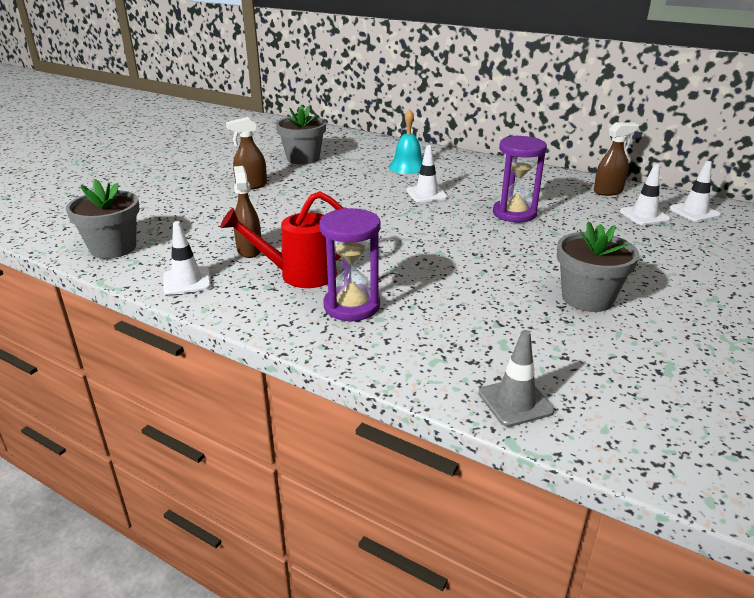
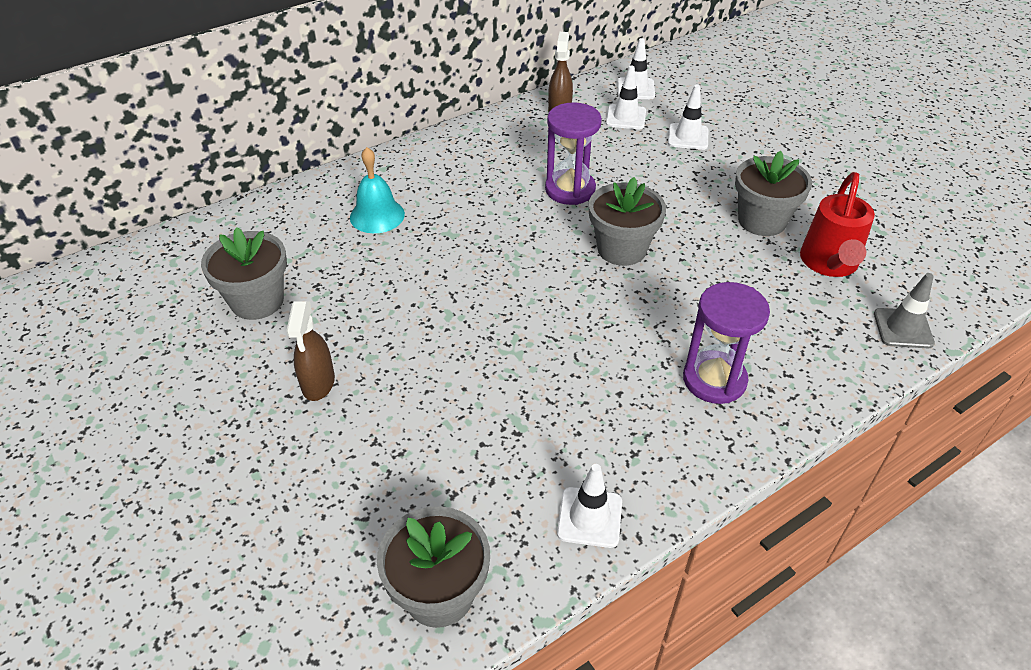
camera: 65 degrees left, 15 degrees up
(249, 250) = (534, 434): brown spray bottle -> none
(299, 275) = (625, 403): red watering can -> red watering can (829, 264)
(426, 194) = (474, 231): white traffic cone -> white traffic cone (688, 137)
(467, 244) = (621, 249): none -> grey flower pot

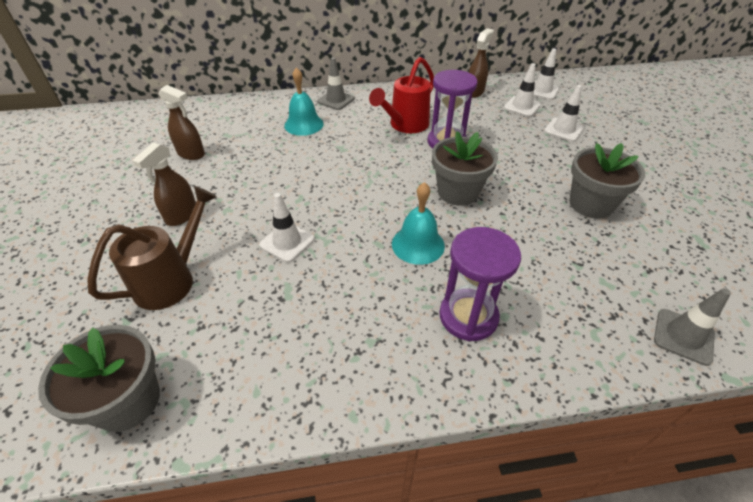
camera: 25 degrees right, 0 degrees up
(257, 301) = (191, 154): grey flower pot -> brown spray bottle
(375, 460) = (172, 280): none -> brown watering can
(393, 169) = (336, 100): none -> grey traffic cone
(589, 517) = (284, 390): white traffic cone -> white traffic cone (287, 242)
(618, 323) = (418, 244): none -> turquoise bell
(829, 264) = (635, 256): red watering can -> red watering can (405, 125)

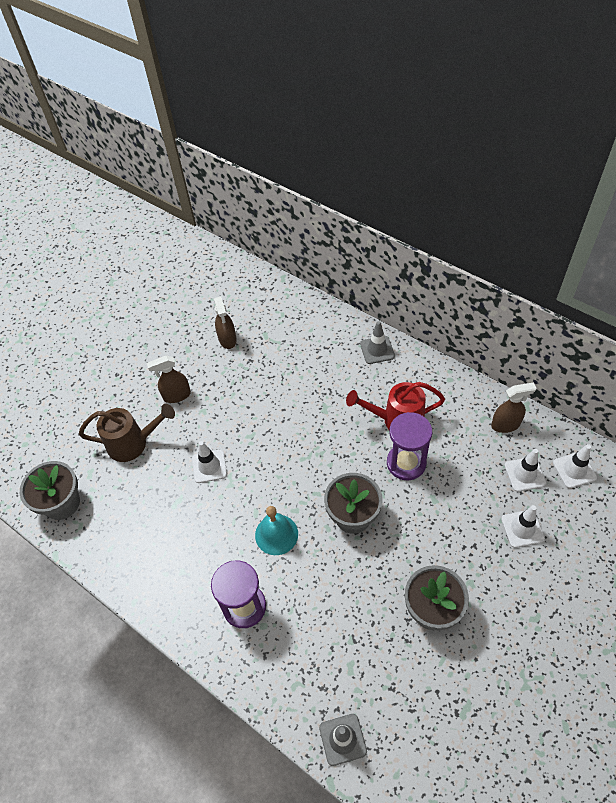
camera: 50 degrees right, 10 degrees up
(304, 124) = (325, 362): turquoise bell -> none

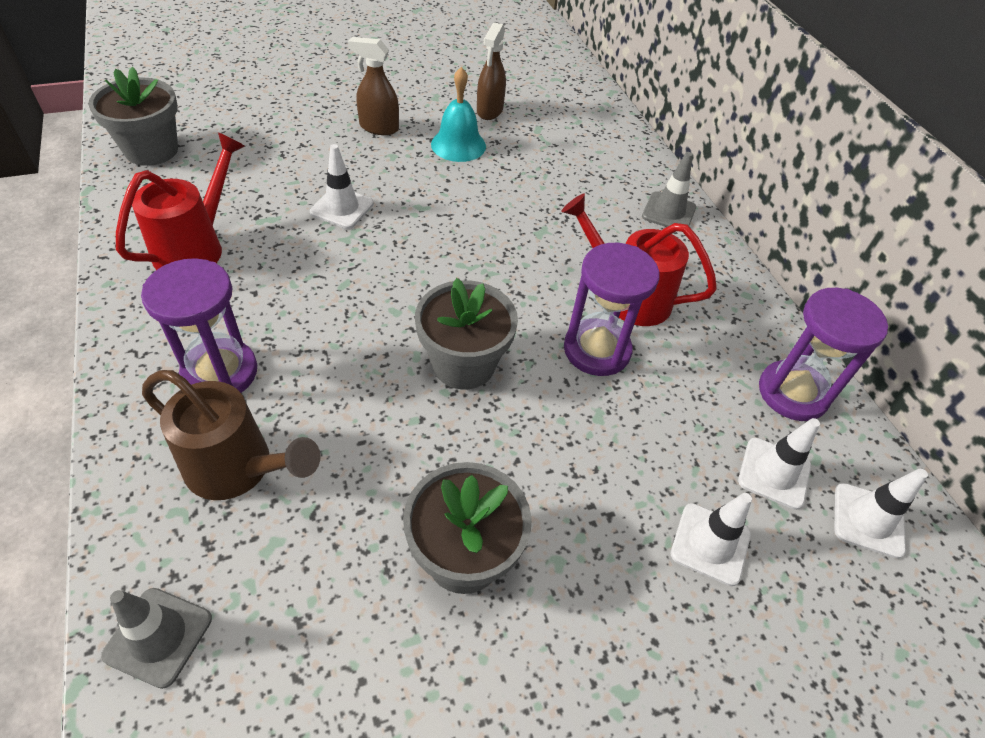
camera: 25 degrees right, 5 degrees down
(133, 443) = (284, 142): brown watering can -> brown watering can (238, 469)
(157, 547) = (196, 247): none -> red watering can
(276, 534) = (344, 321): turquoise bell -> turquoise bell (458, 145)
(506, 424) = (792, 393): brown spray bottle -> purple hourglass

